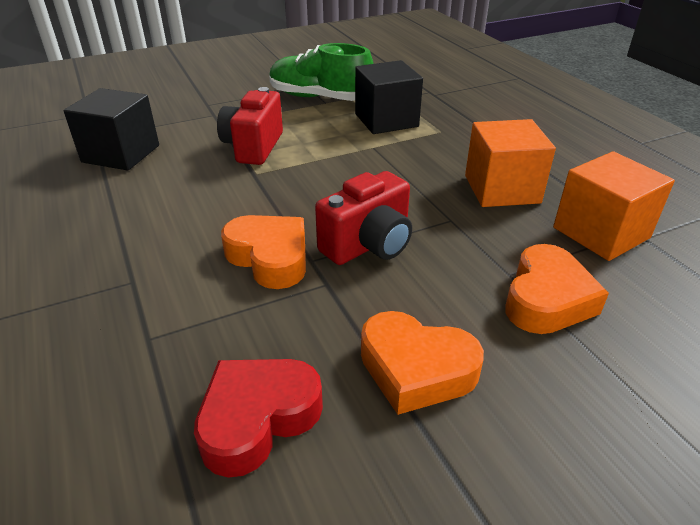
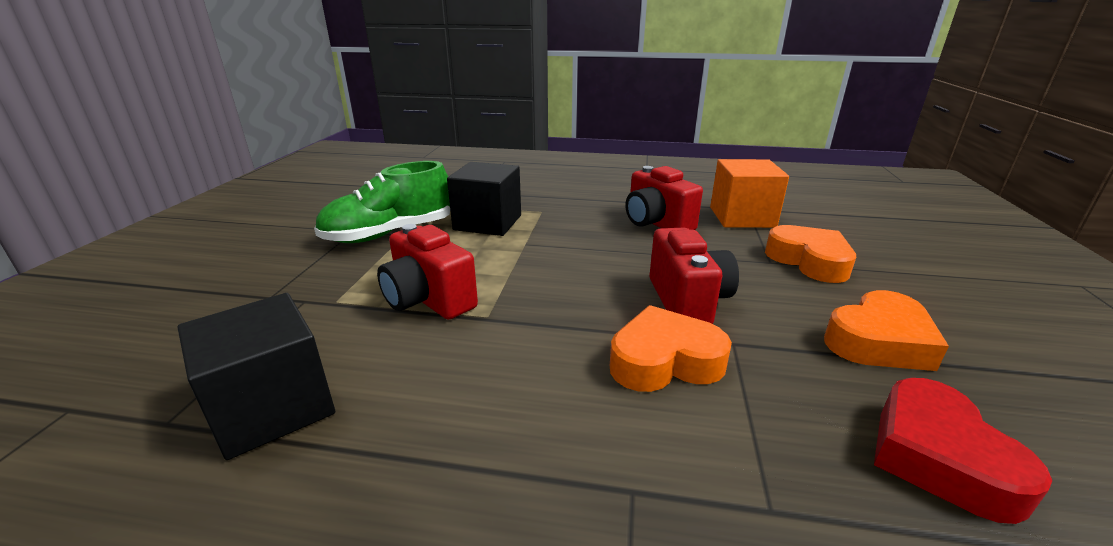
camera: 55 degrees left, 10 degrees down
(501, 189) = (656, 223): orange cube -> red camera

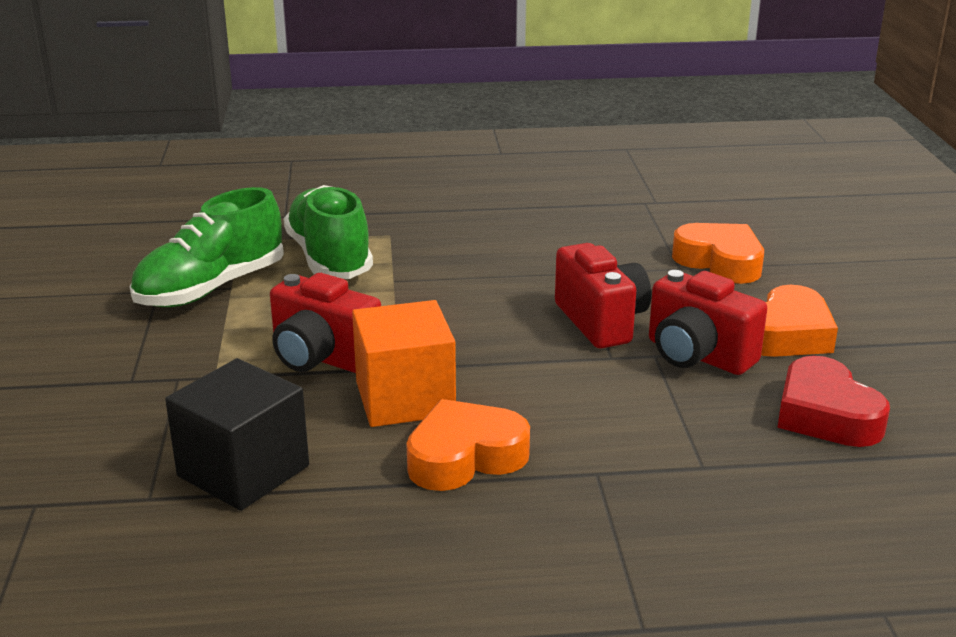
camera: 15 degrees left, 0 degrees up
(488, 222) = (329, 258): black cube -> green shoe
(656, 223) = (540, 235): red camera -> red camera (697, 356)
(664, 361) = (594, 379): orange heart -> orange heart (465, 457)
(742, 217) = (640, 215): orange cube -> orange cube (405, 398)

